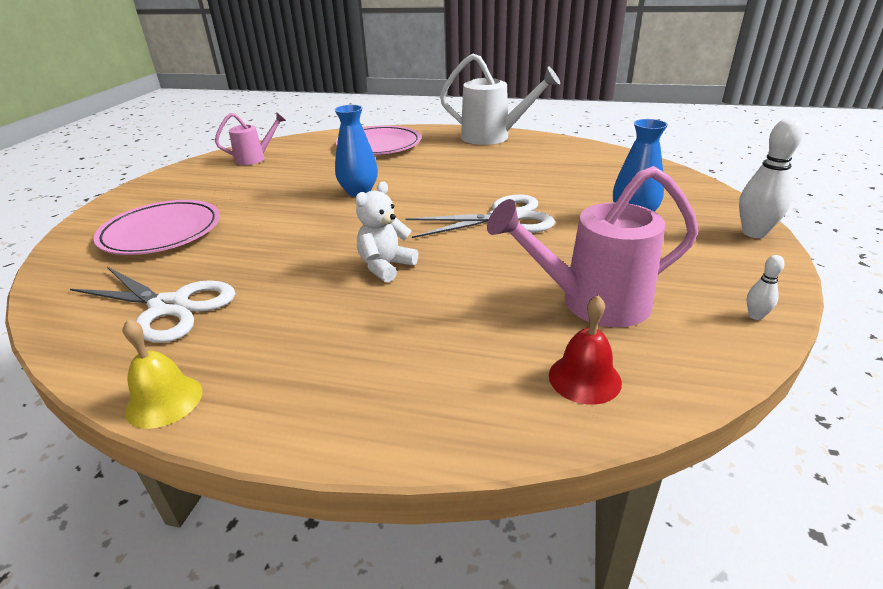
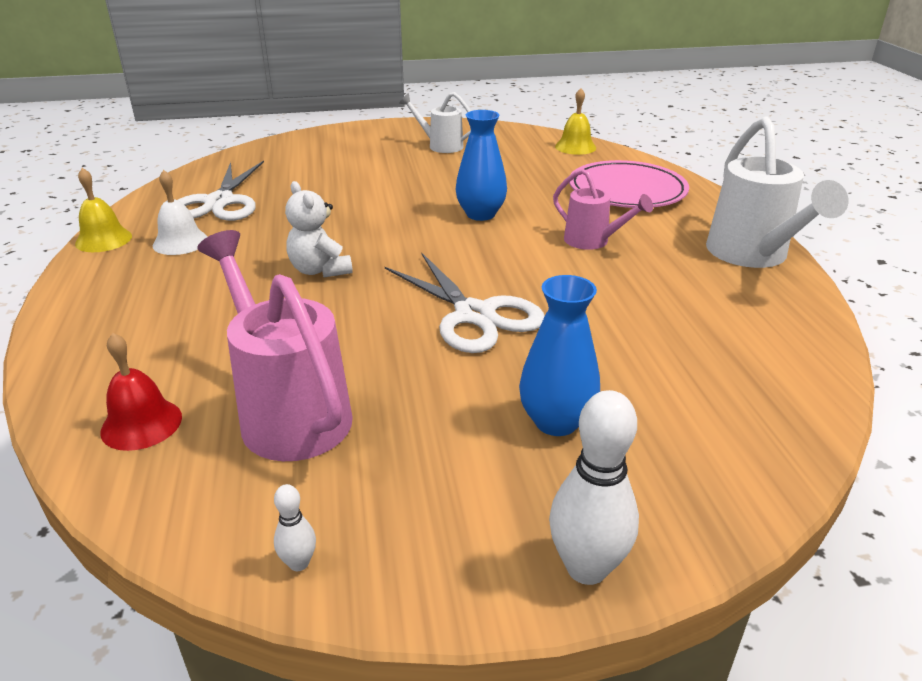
camera: 65 degrees right, 0 degrees up
(161, 232) = (335, 160): pink plate -> none
(209, 184) = (441, 146): none -> white watering can
(242, 339) = (180, 242): none -> white bell
(255, 158) = (518, 144): pink watering can -> pink watering can (592, 241)
(289, 144) = (575, 147): none -> yellow bell
(385, 266) = (320, 270): white teddy bear -> white teddy bear turned 135 degrees counterclockwise

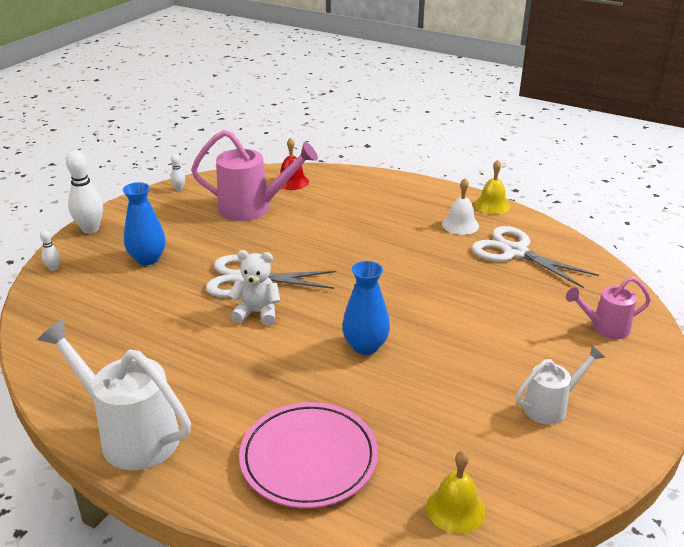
camera: 130 degrees right, 0 degrees up
(320, 270) = (365, 253): white teddy bear -> white teddy bear (257, 313)
(592, 241) = (258, 371): pink watering can -> pink watering can (605, 328)
(725, 504) = (53, 268): none -> white bowling pin

